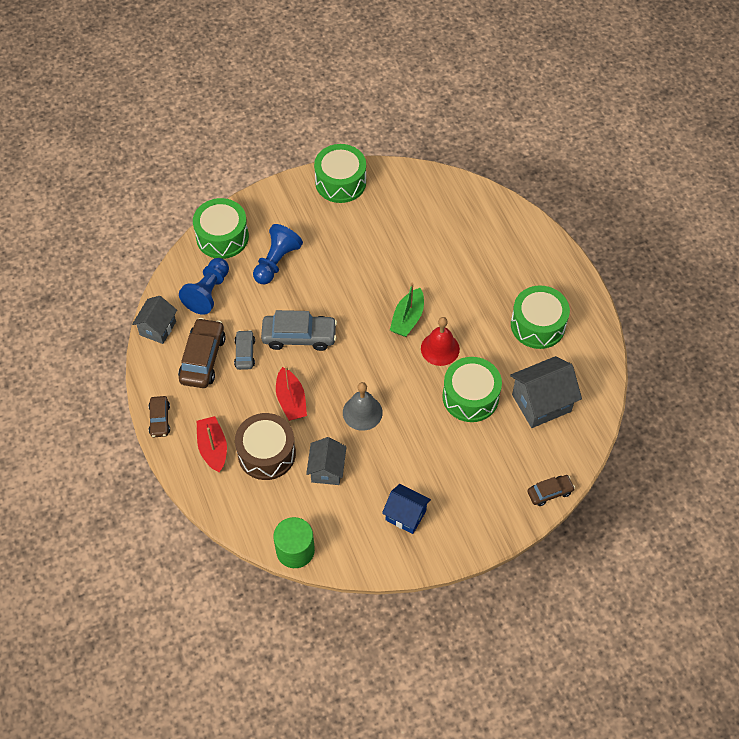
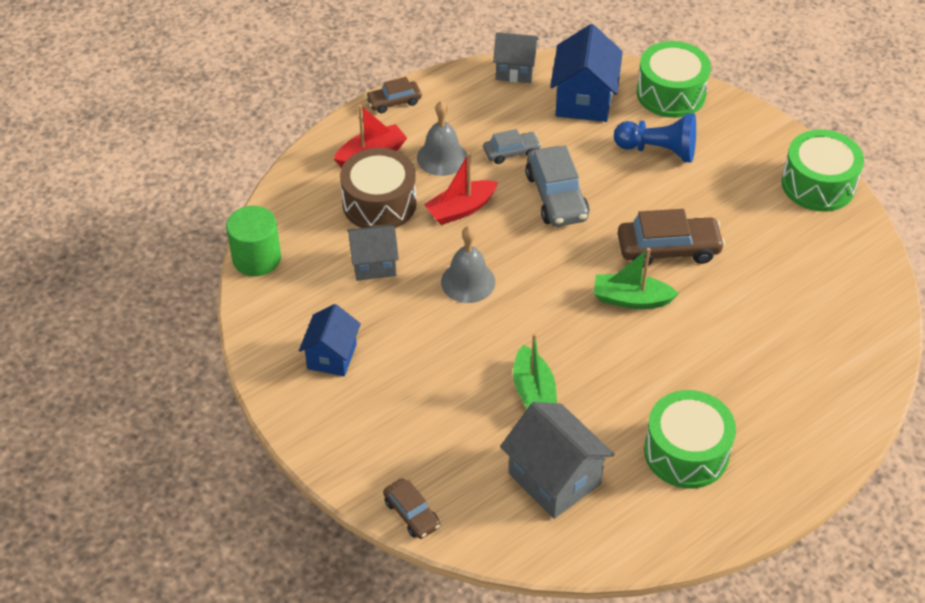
camera: 75 degrees right, 10 degrees down
(202, 358) = (489, 117): brown car -> brown car (668, 249)
(208, 292) = (584, 100): blue pawn -> blue house
(233, 400) = (442, 157): none -> grey bell
(440, 348) = (597, 344): red bell -> none
(470, 397) = (533, 392): green drum -> green boat

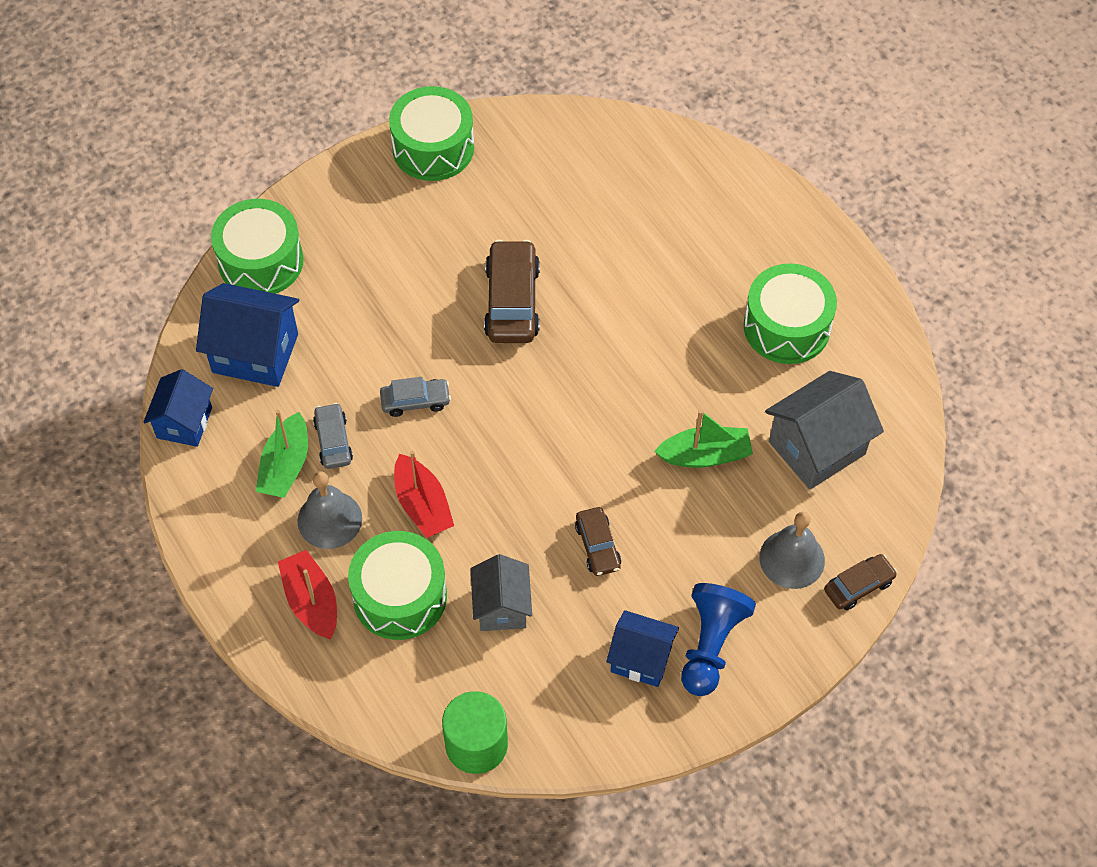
camera: 85 degrees left, 10 degrees up
(379, 203) = (400, 596): brown drum -> green drum
(394, 102) = (216, 569): brown car -> brown car (598, 546)
(468, 282) = (540, 506): grey bell -> grey bell (792, 559)
(515, 70) = (184, 422): grey house -> blue house
(556, 196) = (415, 401): grey car -> grey car, size x0.58
(631, 299) = (581, 347): green boat -> green boat (285, 466)
(658, 150) = (355, 288): blue pawn -> blue pawn (710, 645)

